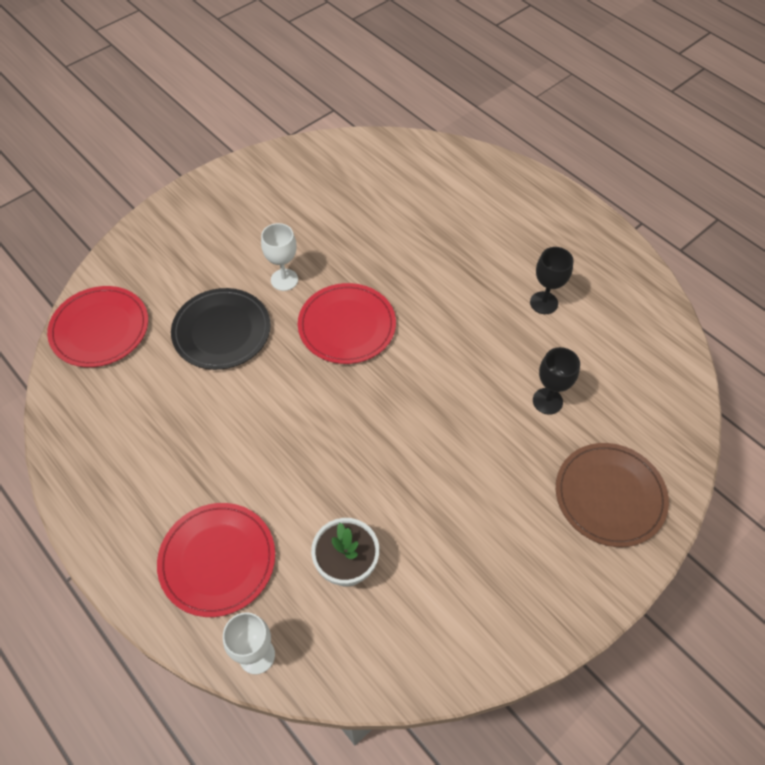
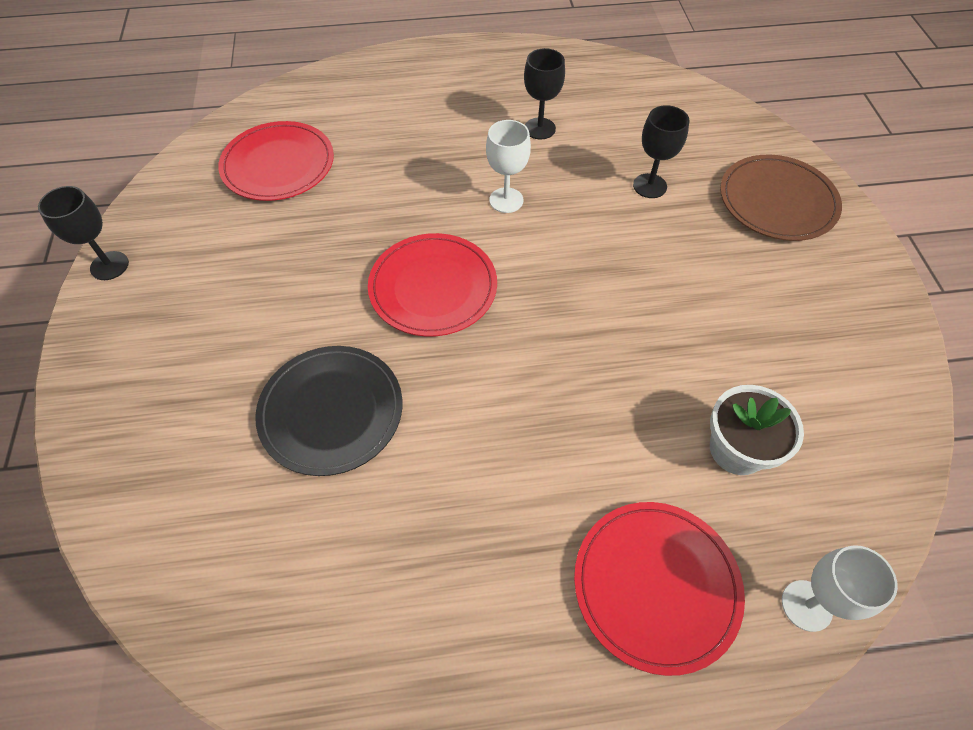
camera: 55 degrees left, 0 degrees up
(100, 329) = (194, 558): red plate -> red plate (278, 165)
(241, 168) = (109, 266): none -> black goblet
(284, 280) = (317, 310): white goblet -> white goblet (506, 200)

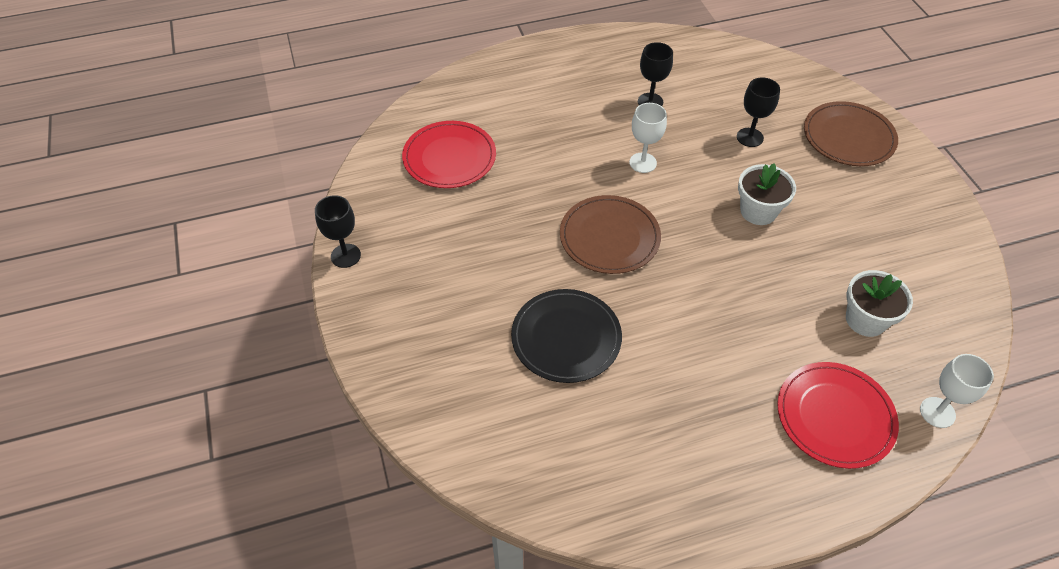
camera: 10 degrees left, 5 degrees down
(433, 287) = (609, 237): red plate -> brown plate
(633, 280) = (758, 211): none -> white flower pot

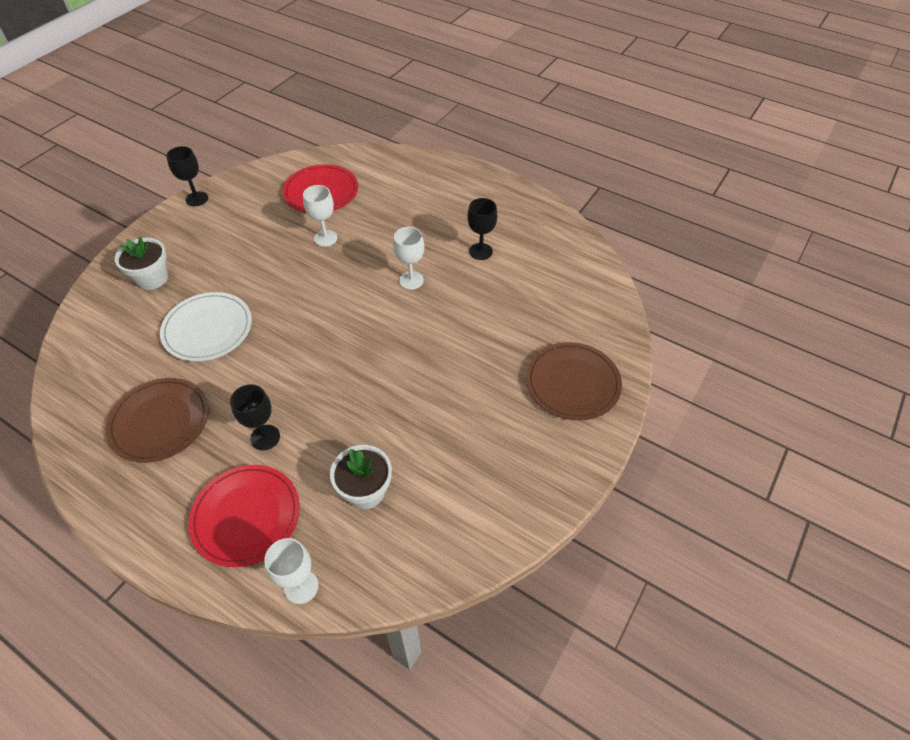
camera: 50 degrees right, 0 degrees up
(523, 189) = (325, 238): none -> white goblet
(566, 338) = (208, 329): black plate -> white plate
(609, 237) = (319, 302): brown plate -> brown plate (160, 421)
(750, 137) = (503, 323): black goblet -> black goblet (265, 437)
(758, 211) = (424, 368): white flower pot -> white flower pot (152, 278)

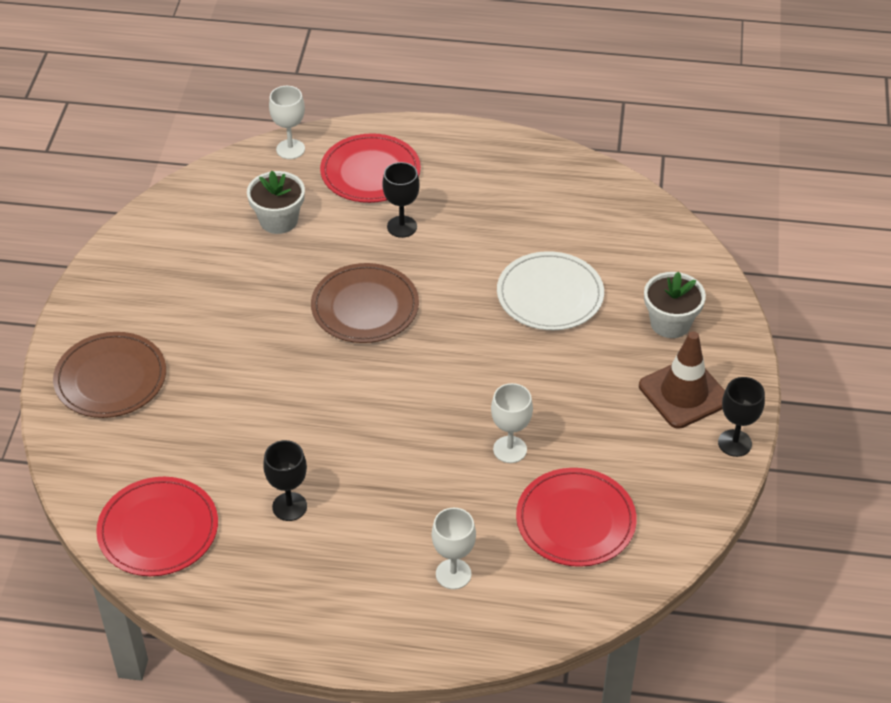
camera: 155 degrees right, 5 degrees down
(160, 421) = (512, 205): brown plate -> brown plate (365, 307)
(193, 233) = (684, 393): none -> brown traffic cone
(411, 280) = (358, 432): white goblet -> white goblet (453, 574)
(569, 265) = (158, 530): none -> red plate

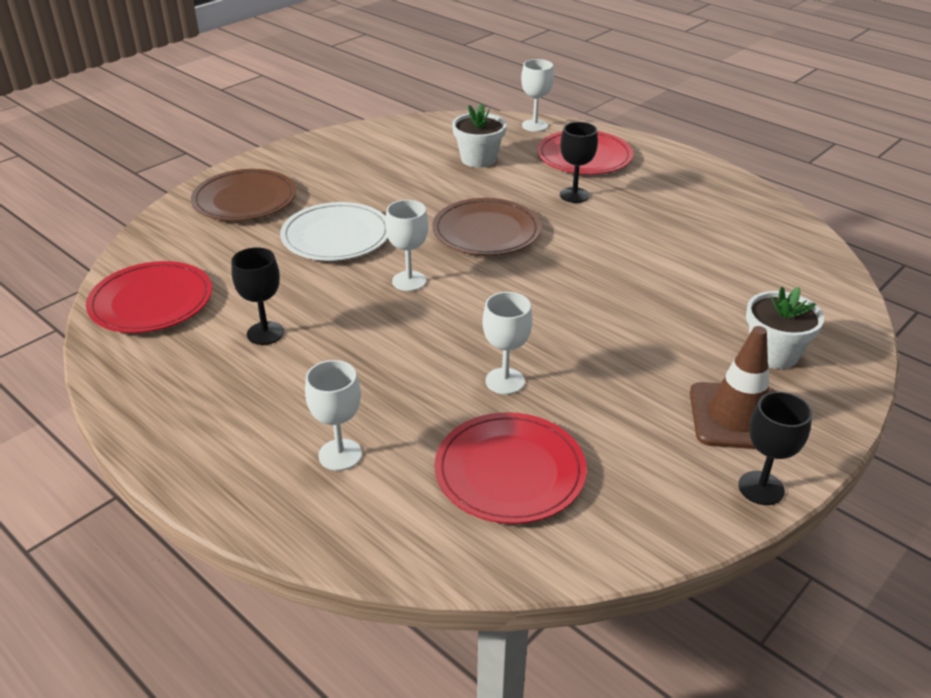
camera: 35 degrees right, 10 degrees down
(352, 394) = (409, 281): none -> white goblet
(550, 295) = (664, 285): white plate -> white plate (336, 236)

